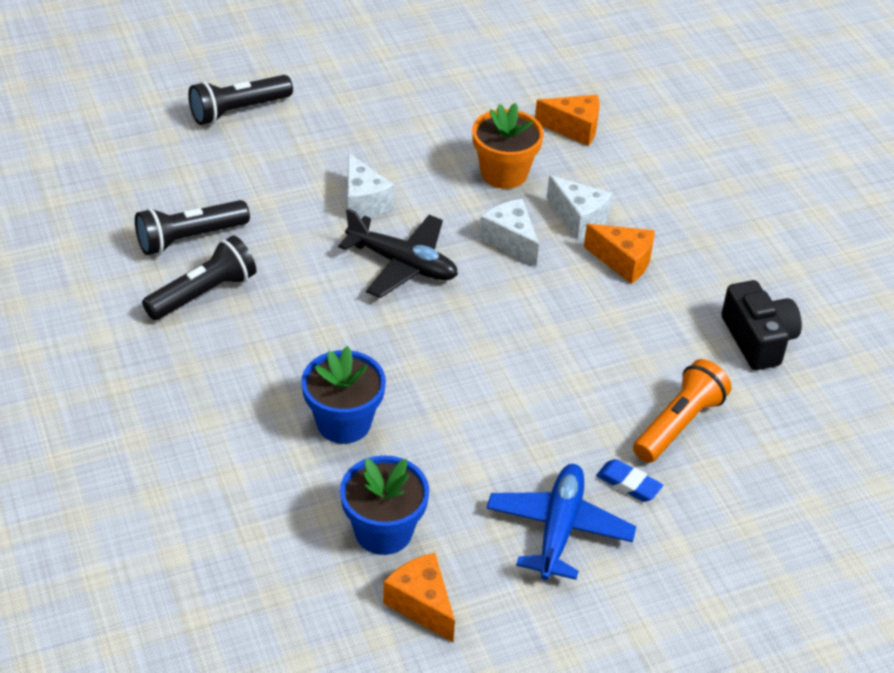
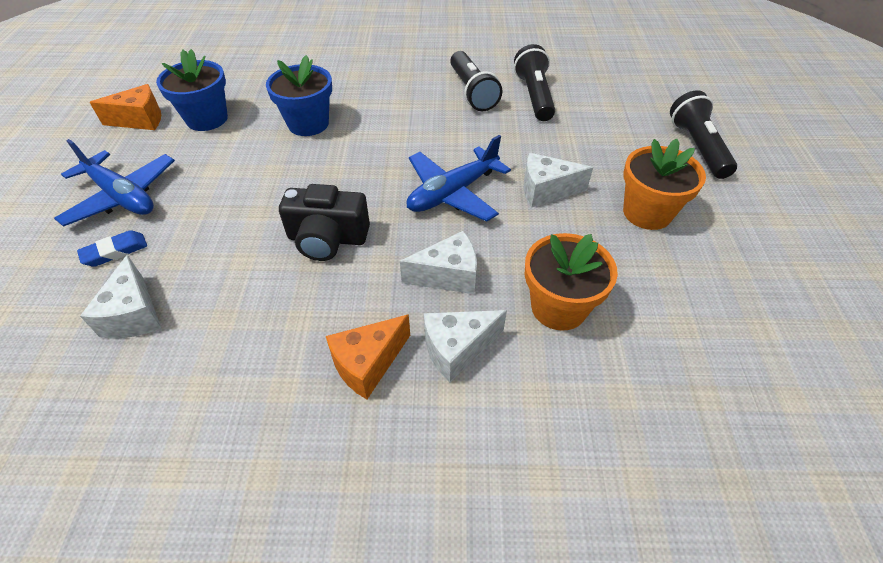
camera: 115 degrees right, 5 degrees up
(360, 136) = (647, 213): none -> orange flower pot
(402, 264) = (452, 193): black plane -> blue plane
(574, 129) = (631, 414): orange cheese -> none
(679, 424) = (134, 314): orange flashlight -> white cheese
(758, 339) = (167, 451): black camera -> black camera (327, 238)

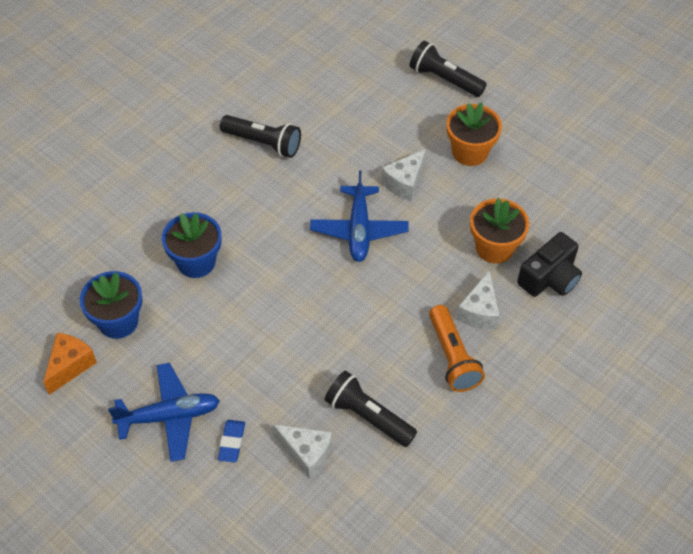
camera: 50 degrees left, 5 degrees up
(327, 238) = (335, 320): black camera -> black camera (549, 278)
(368, 364) = (452, 357): orange cheese -> orange flashlight
(448, 276) = (425, 280): white cheese -> none
(534, 96) = (307, 113): black flashlight -> black flashlight (368, 416)

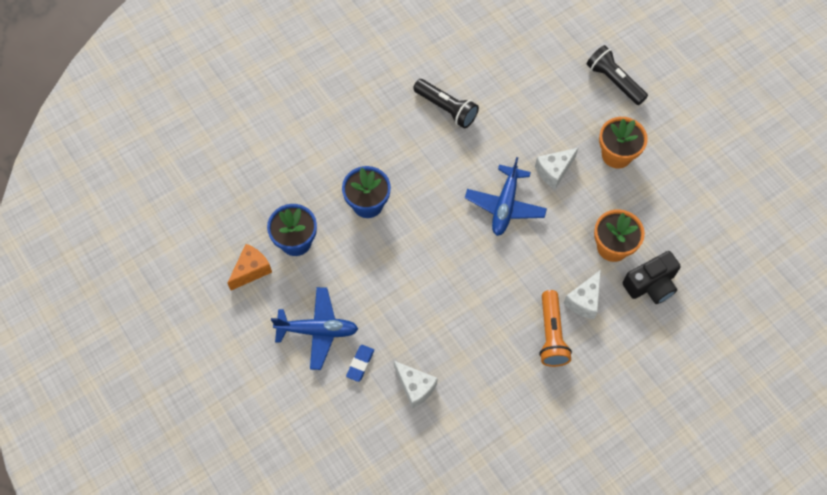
camera: 15 degrees right, 10 degrees up
(368, 416) = (471, 368): black flashlight -> none

